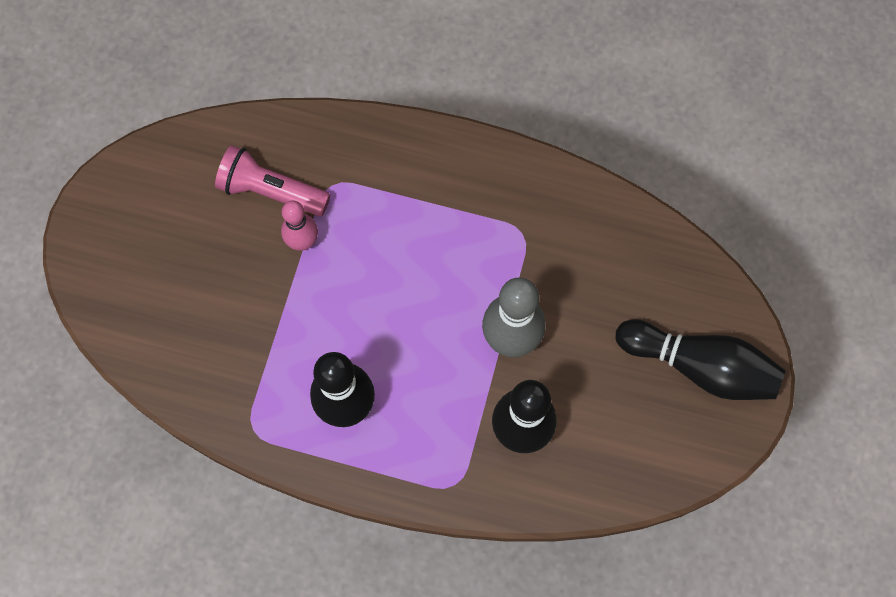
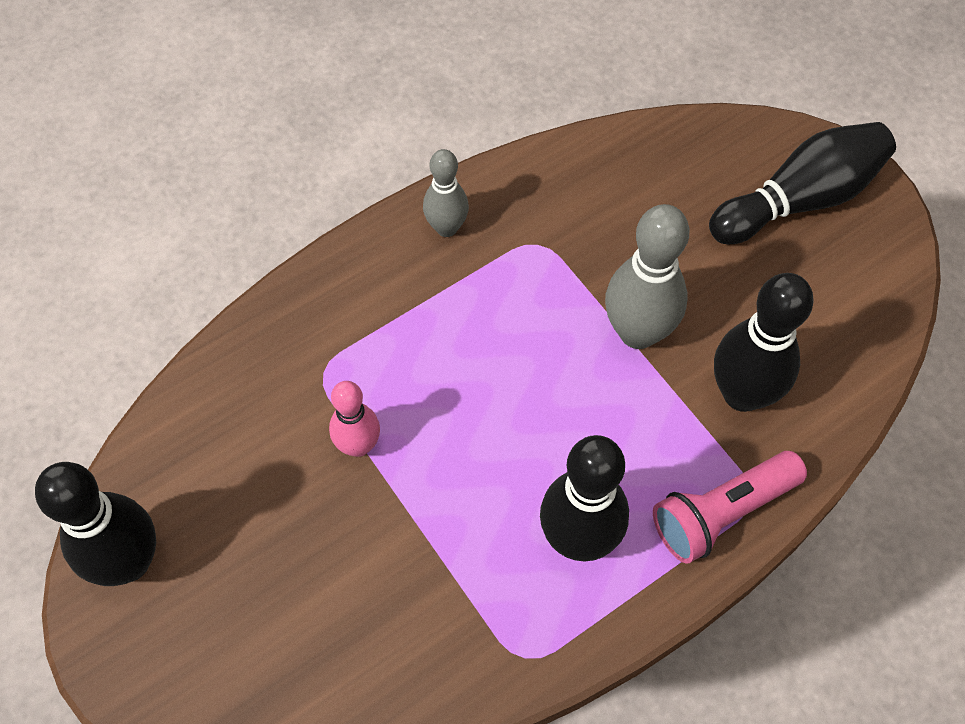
camera: 50 degrees left, 10 degrees down
(140, 183) = (129, 562): none -> black bowling pin
(271, 191) = (272, 434): pink flashlight -> pink flashlight (721, 513)
(487, 173) = (446, 227): none -> grey bowling pin

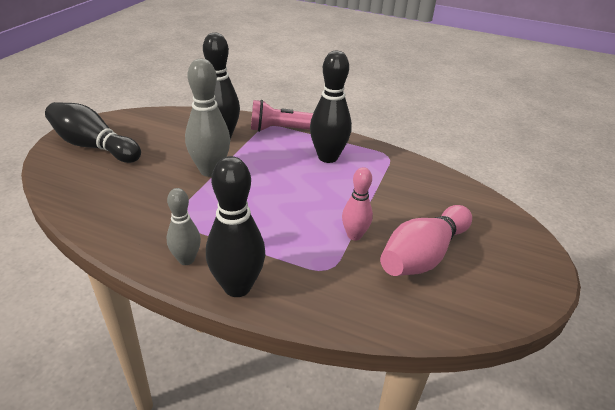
camera: 125 degrees left, 25 degrees down
(129, 562) = (505, 292): black bowling pin -> black bowling pin (237, 287)
(259, 509) = (423, 255): none -> pink bowling pin
(721, 513) = (281, 130): pink flashlight -> pink flashlight turned 150 degrees clockwise

